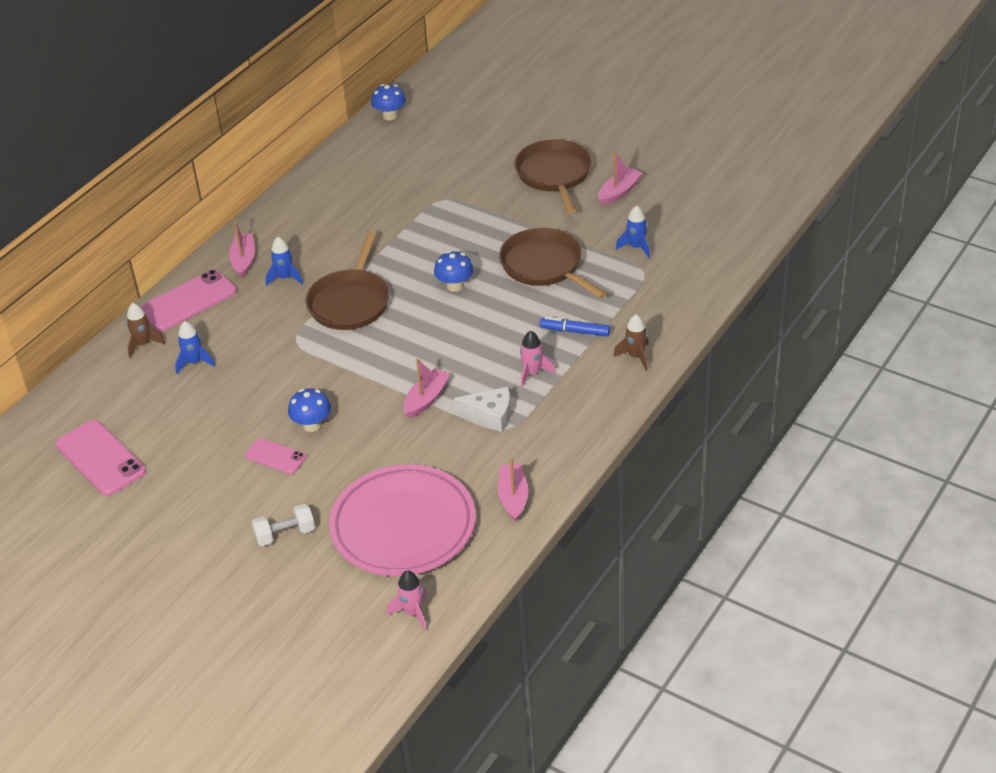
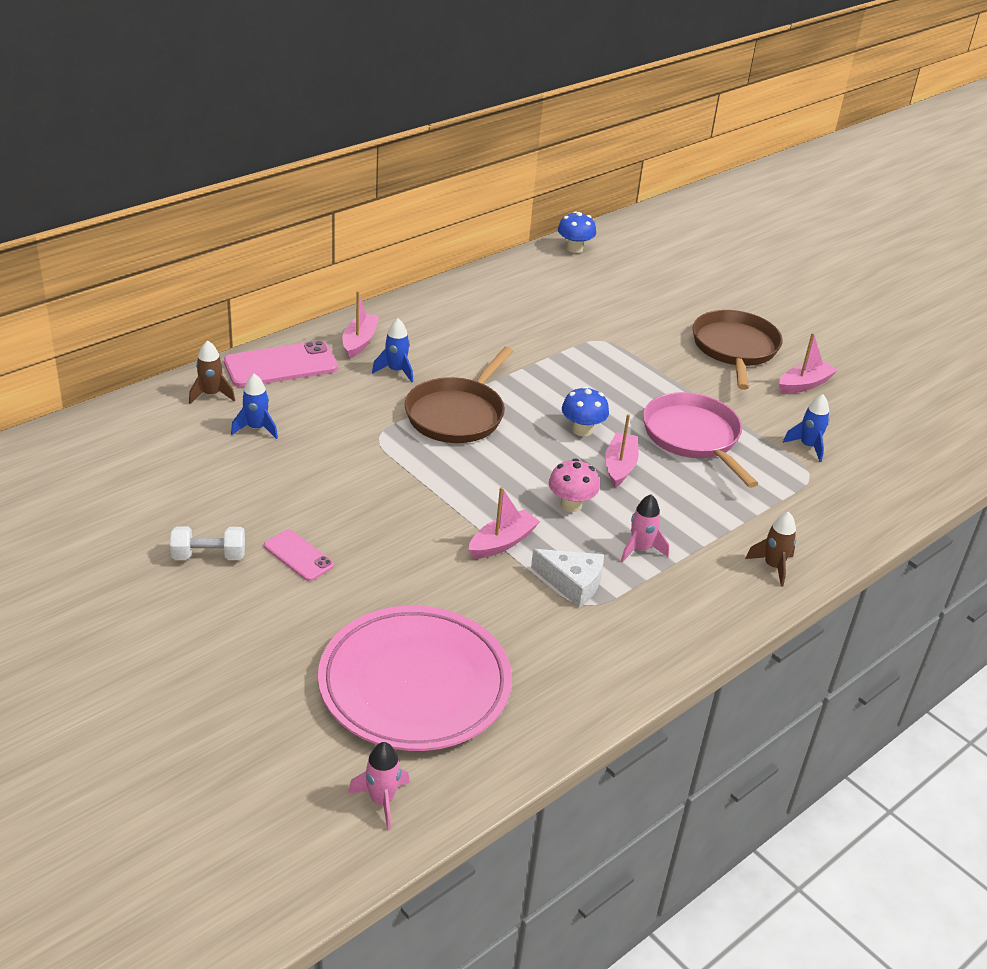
camera: 10 degrees right, 5 degrees down
(100, 458) = (101, 499): pink phone -> none
(285, 534) = (267, 650): white dumbbell -> white dumbbell (209, 556)
(312, 425) = (356, 533): blue mushroom -> none
(468, 352) = (571, 505): none -> pink mushroom
(513, 497) = (565, 691): pink boat -> pink boat (620, 466)
(544, 266) = (693, 437): brown pan -> pink pan
(575, 331) = (707, 517): blue marker -> none

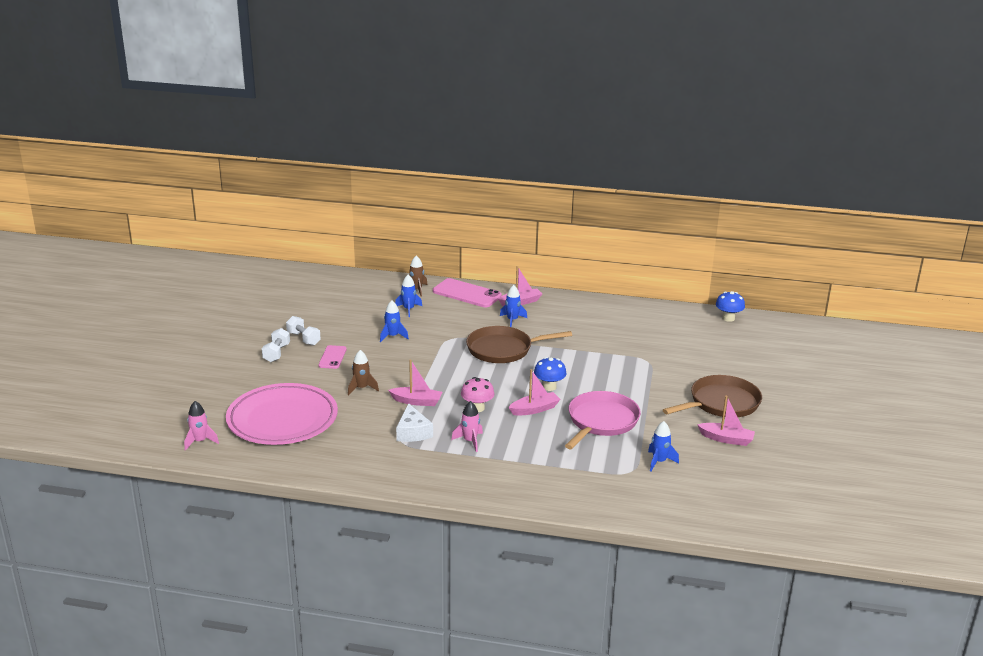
camera: 55 degrees right, 10 degrees down
(216, 601) = (276, 353): none -> white dumbbell
(311, 477) = (392, 336): none -> blue rocket
(773, 566) = (518, 488): brown rocket -> brown rocket (361, 388)

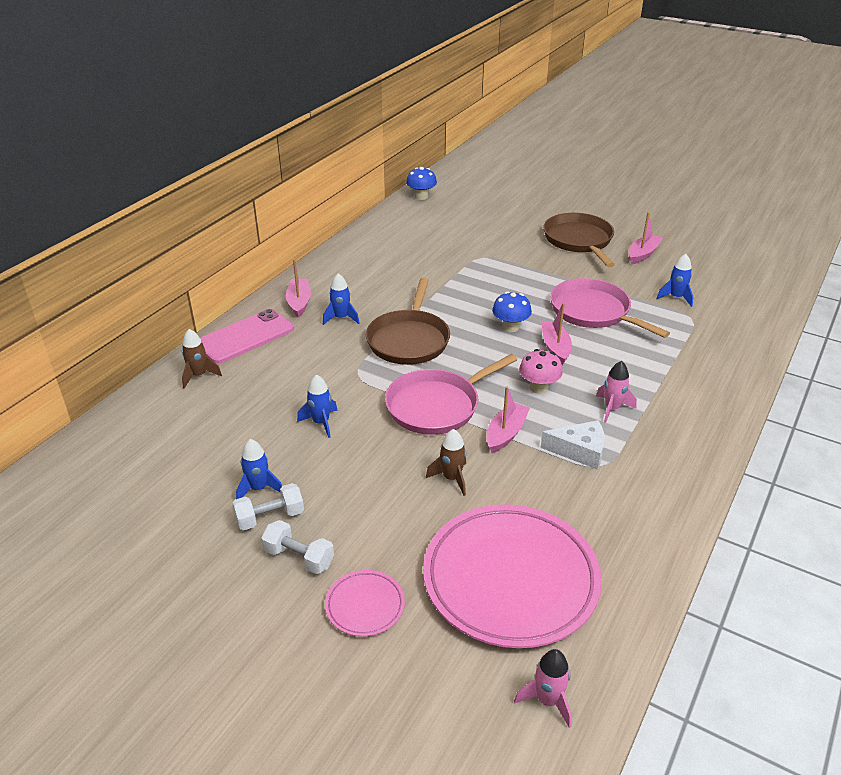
camera: 70 degrees left, 10 degrees up
(248, 378) = (365, 606): none -> pink plate
(332, 357) = (348, 494): pink phone -> none
(408, 309) = (252, 394): blue rocket -> blue rocket (258, 488)
(432, 372) = (436, 406): none -> pink pan

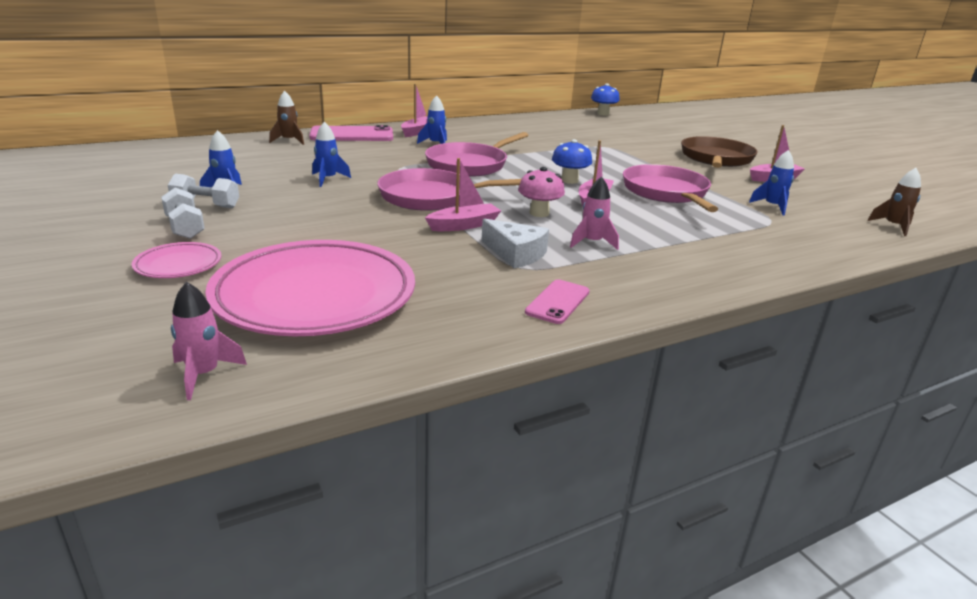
camera: 30 degrees right, 10 degrees down
(409, 340) = (469, 165): brown pan -> pink pan
(451, 478) = (373, 231): brown rocket -> brown rocket (893, 226)
(662, 492) = (557, 302): none -> pink phone

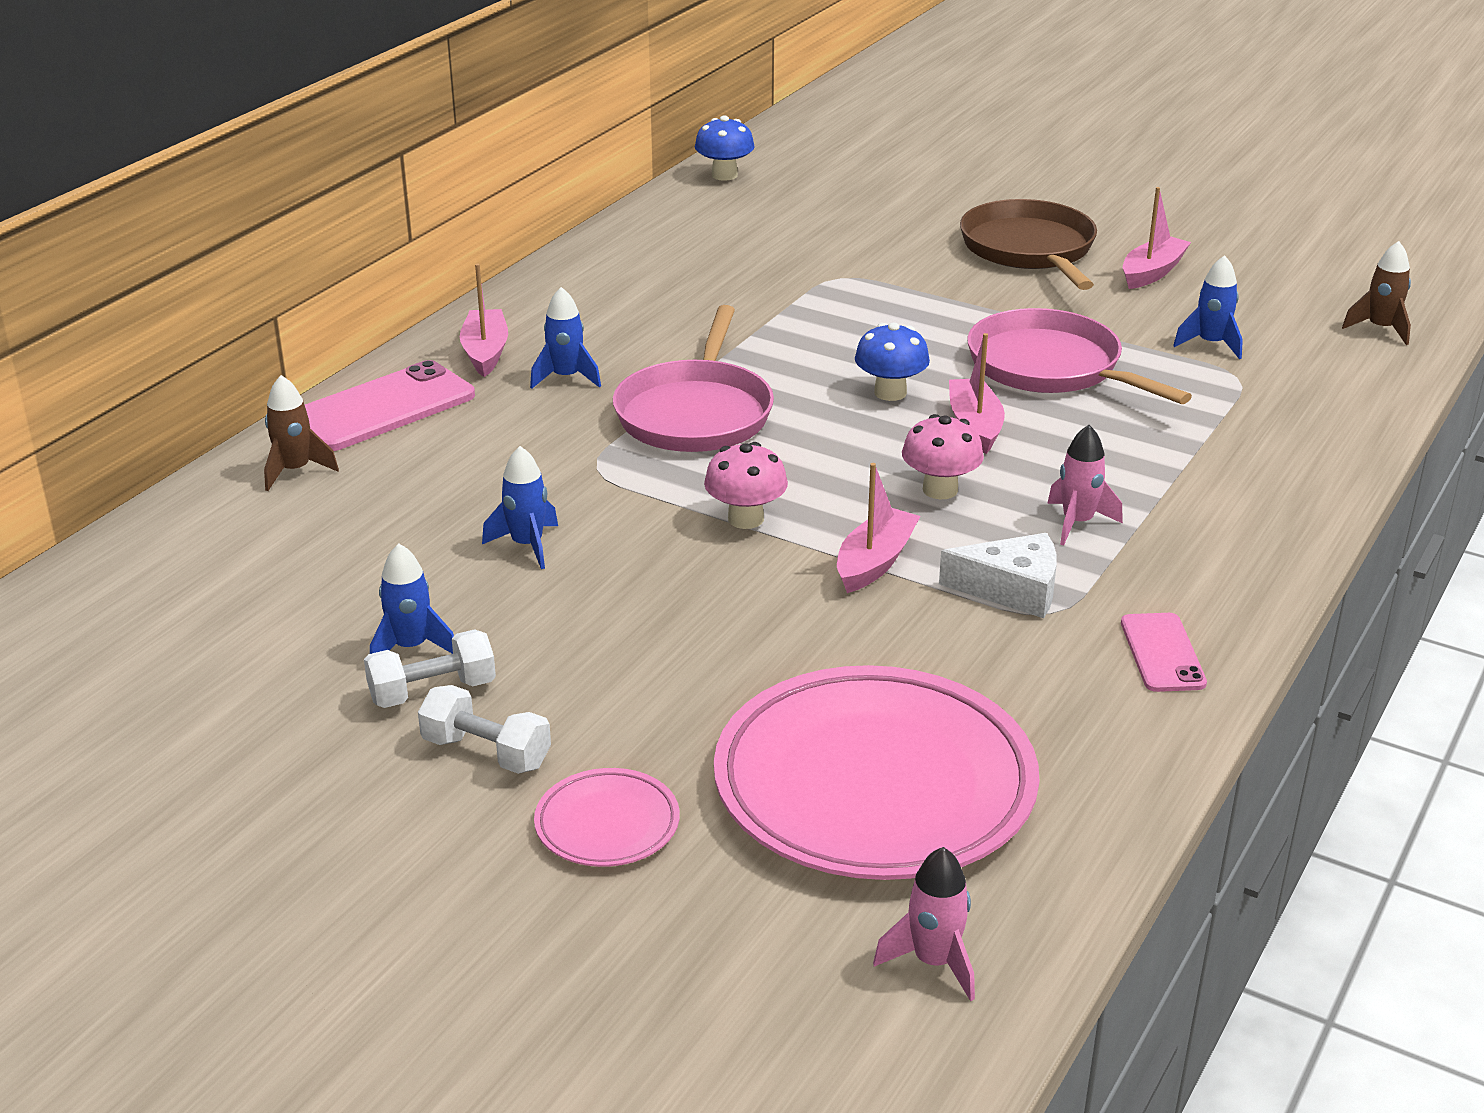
camera: 30 degrees left, 5 degrees up
(431, 197) = (746, 519): pink pan -> pink mushroom

